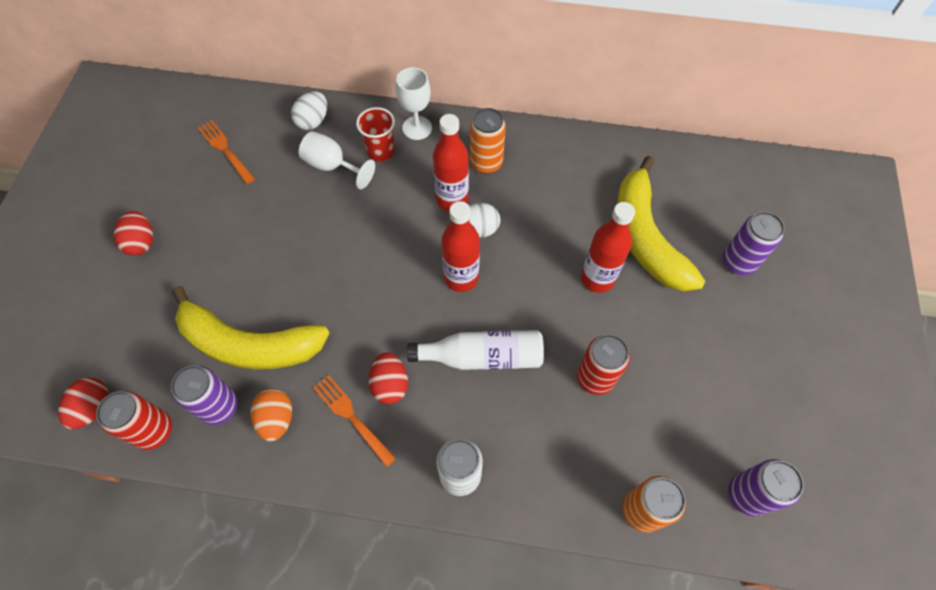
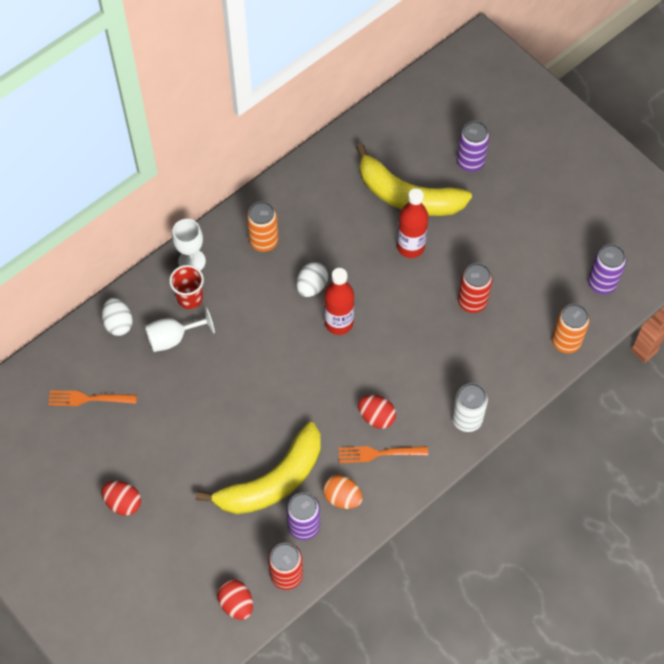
camera: 50 degrees left, 0 degrees up
(452, 199) = (274, 284): red bottle -> none
(482, 357) = (404, 352): white bottle -> none

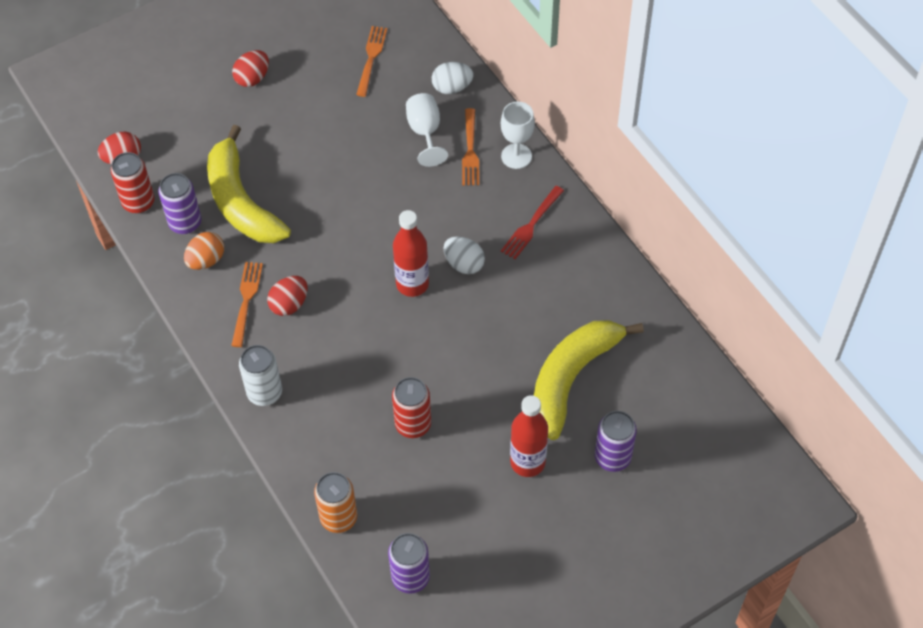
camera: 100 degrees right, 5 degrees down
(190, 298) = (470, 150): red cup -> orange fork
(263, 241) = (531, 225): orange can -> red fork
(410, 247) = (499, 371): red bottle -> red bottle (527, 462)

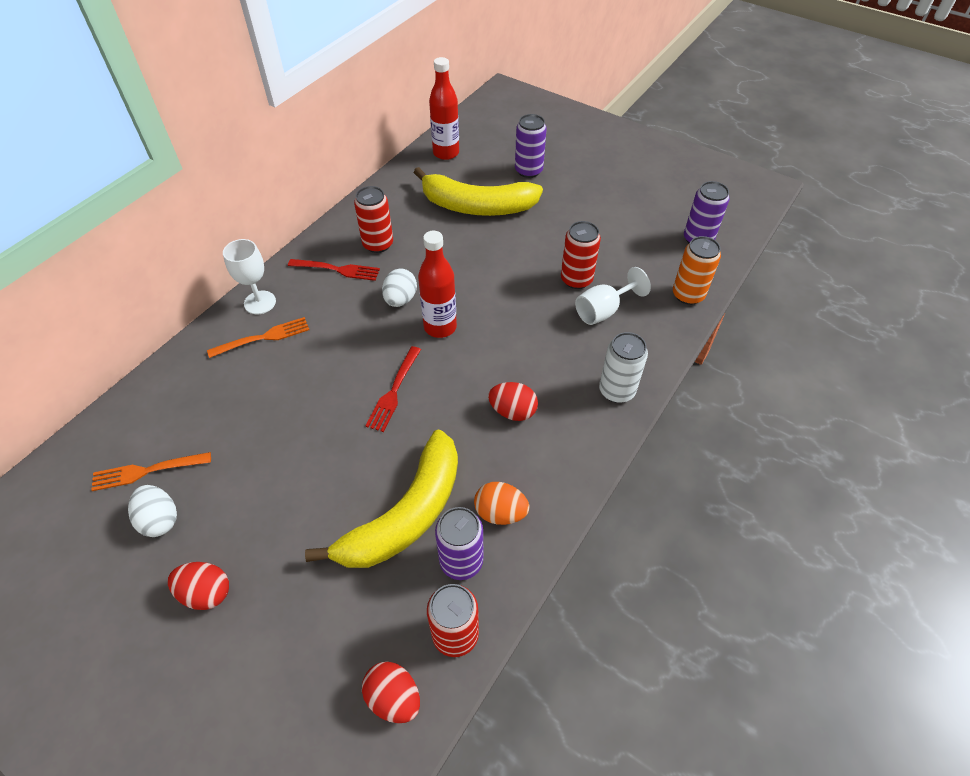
camera: 115 degrees left, 5 degrees down
(246, 300) = (529, 450): orange fork -> none
(358, 227) = (394, 391): none -> red fork
(425, 132) = (249, 381): white goblet -> white goblet (603, 310)
(452, 87) = (179, 380): white egg -> white egg (160, 519)
(527, 462) = (562, 208): red bottle -> red bottle (446, 153)
(552, 268) = (378, 244): none -> red can

